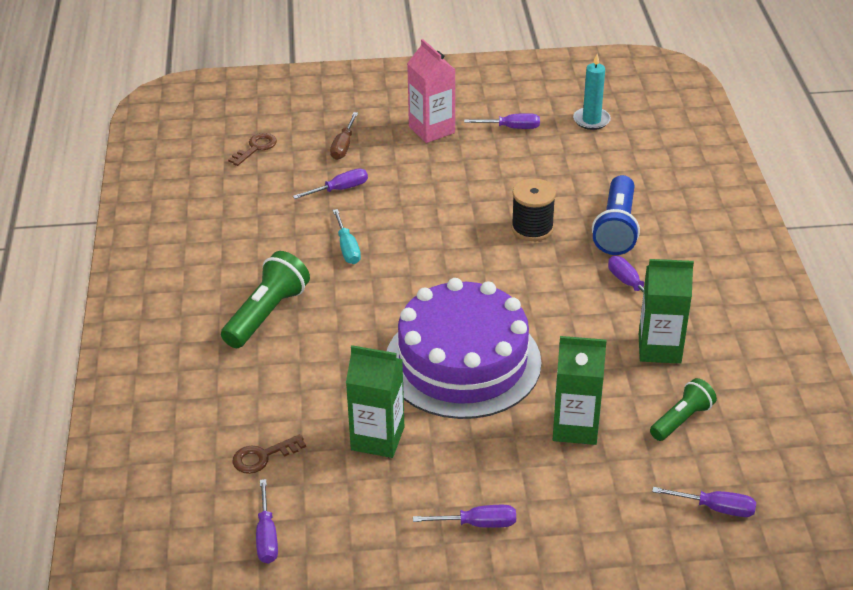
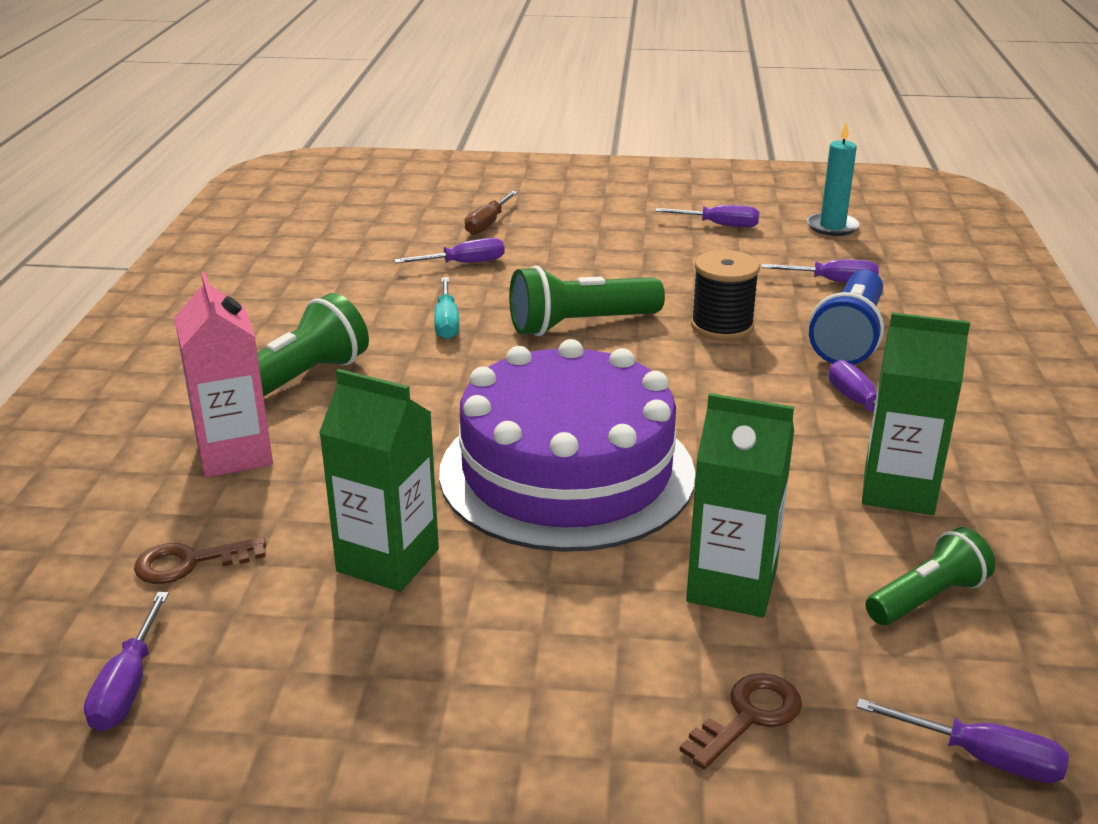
camera: 10 degrees right, 10 degrees down
(256, 148) = (373, 217): brown key -> brown key (749, 716)
(431, 130) = (610, 218): pink carton -> pink carton (234, 454)
(438, 239) = (580, 325): none -> green flashlight
(477, 524) = (510, 719): purple screwdriver -> purple screwdriver (832, 281)

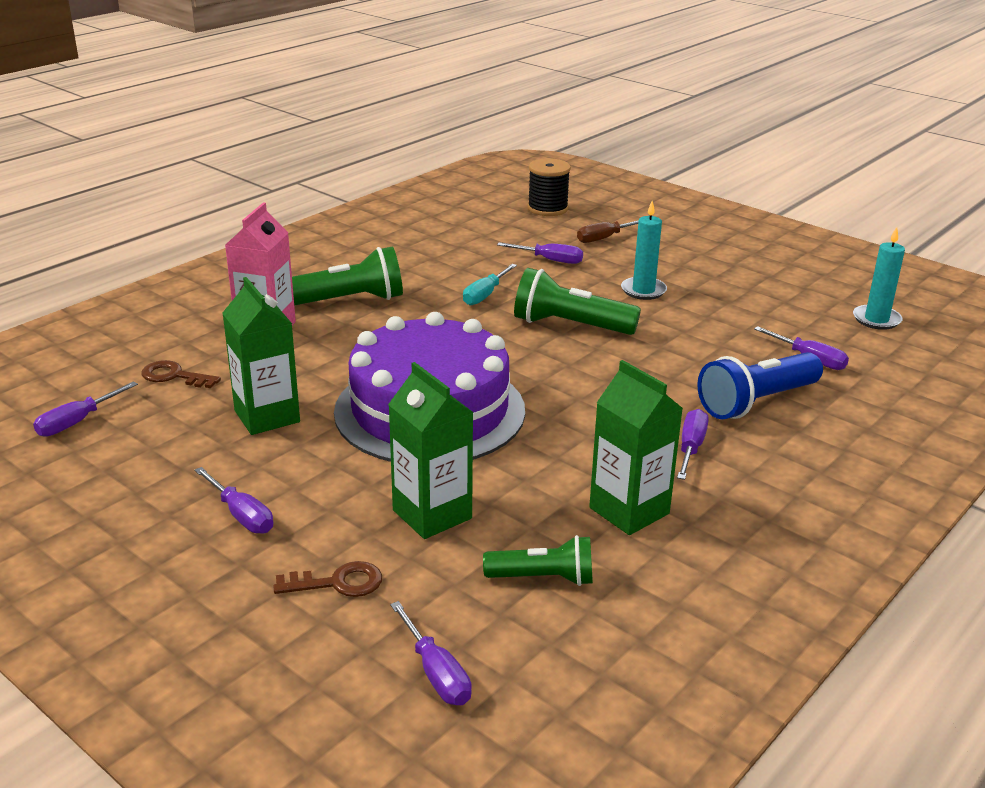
camera: 35 degrees right, 0 degrees up
(600, 265) = (643, 290): none -> turquoise candle
(719, 225) = (780, 290): purple screwdriver -> purple screwdriver (241, 515)
(722, 326) = (669, 360): black spool -> black spool (547, 208)

